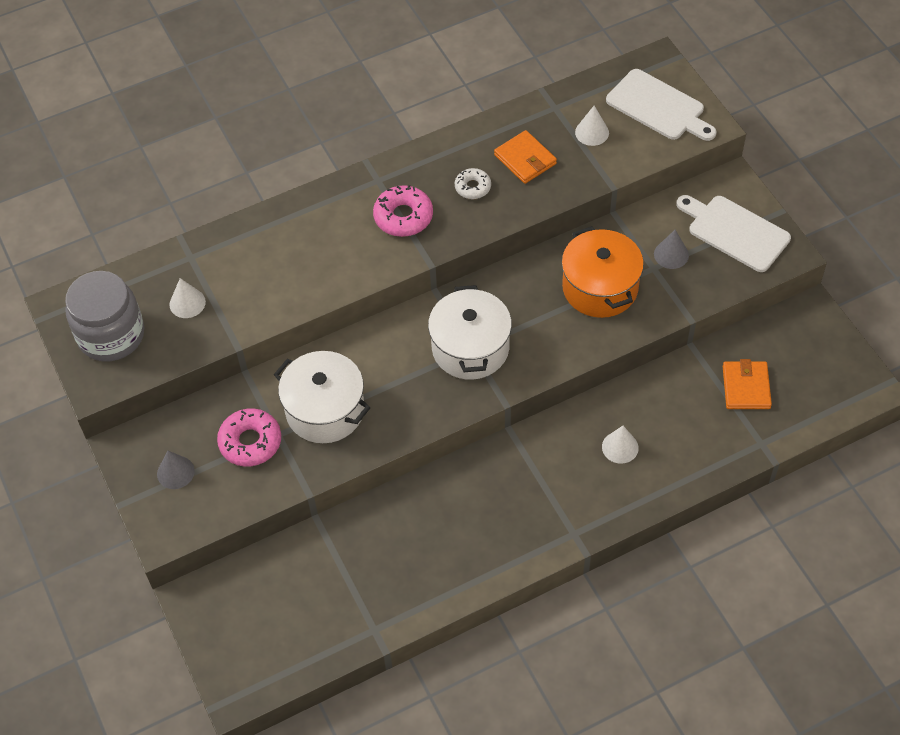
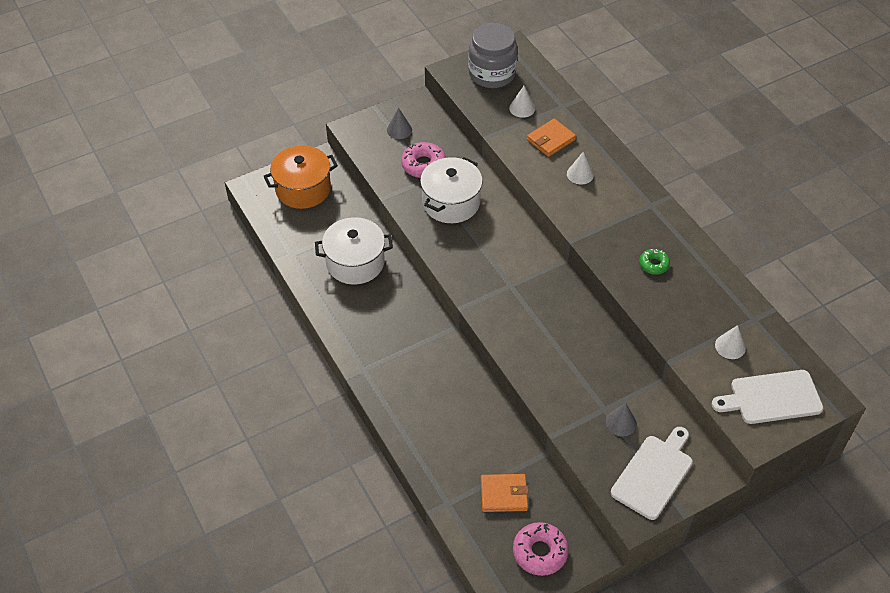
camera: 85 degrees right, 5 degrees down
(403, 217) = (616, 222): pink donut -> pink donut (540, 552)
(470, 348) = (511, 284): white pot -> white pot (355, 262)
(473, 187) = (653, 264): white donut -> green donut
(525, 159) = (690, 299): orange wallet -> orange wallet (551, 140)
(600, 287) = (579, 370): orange pot -> orange pot (303, 189)
(620, 447) = (441, 400): white cone -> white cone (580, 174)
(658, 107) = (771, 397): white cutting board -> white cutting board turned 45 degrees clockwise

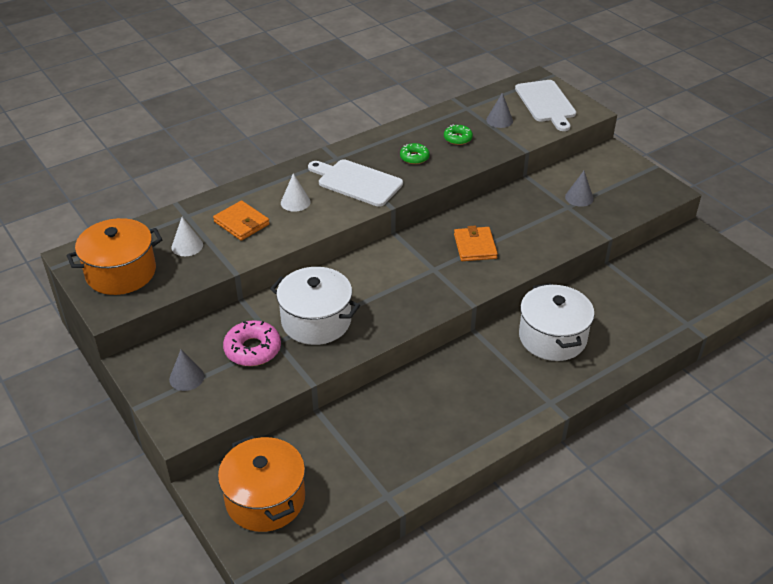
camera: 95 degrees left, 10 degrees down
(355, 262) = (393, 427): white pot -> white pot (552, 337)
(492, 74) = (121, 272): grey jar -> orange pot
(504, 494) = (661, 287): orange wallet -> orange wallet (475, 246)
(540, 552) = (709, 263): pink donut -> none
(654, 474) = (624, 180): white cutting board -> white cutting board (357, 182)
(690, 304) = (457, 138): none -> green donut
(730, 346) = (499, 120): white cone -> grey cone

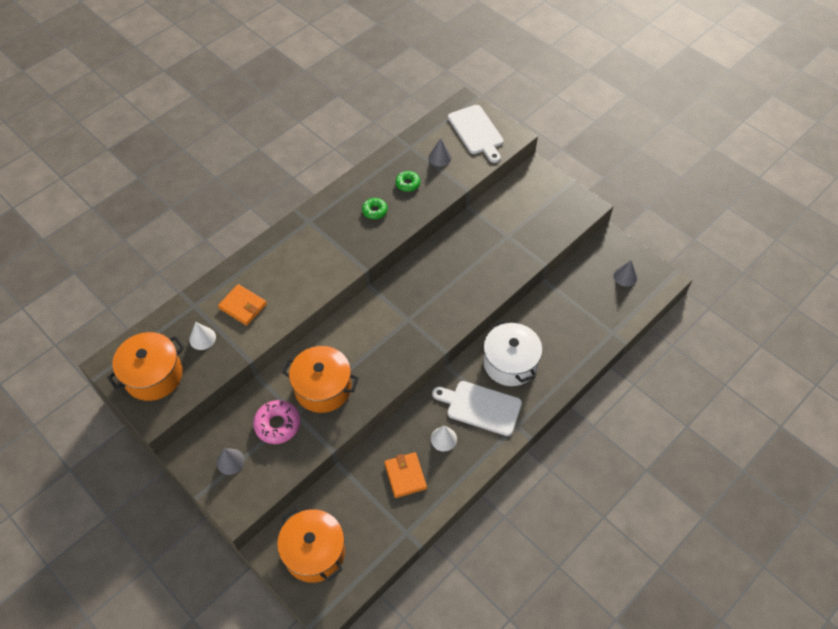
camera: 10 degrees left, 15 degrees up
(295, 202) = (283, 276): white cone -> white cone (443, 439)
(316, 321) = (323, 388): white pot -> orange pot
(357, 182) = (331, 246): white cutting board -> white cutting board (480, 407)
(475, 246) = (438, 290): orange wallet -> orange wallet (405, 476)
(579, 197) = (515, 225): grey cone -> grey cone (625, 276)

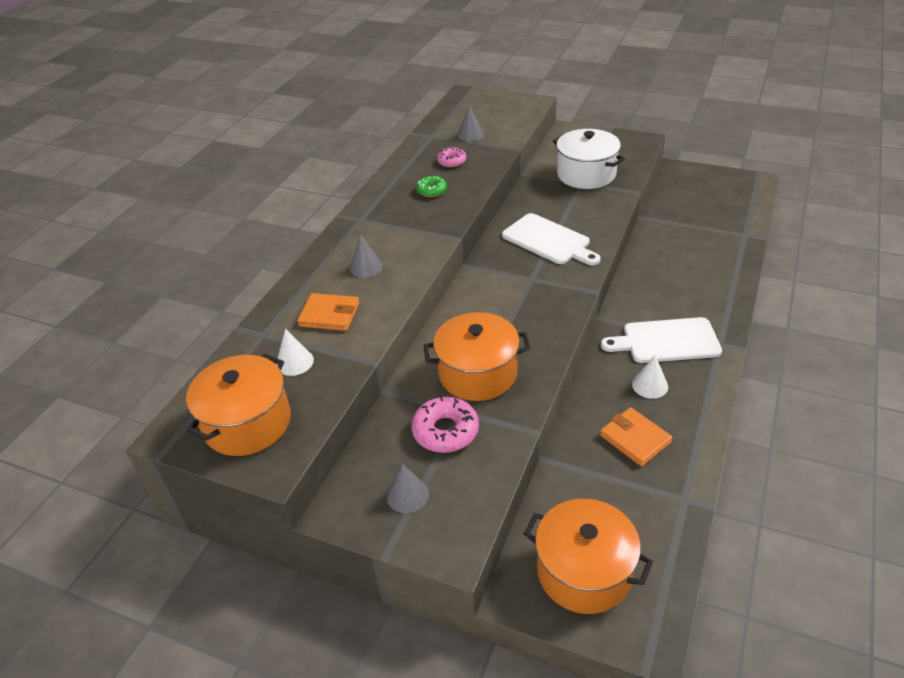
camera: 20 degrees left, 15 degrees down
(408, 184) = (452, 161): green donut -> pink donut
(476, 132) = (493, 109): white cutting board -> white cutting board (548, 241)
(510, 363) = (664, 292): white pot -> white pot (586, 174)
(625, 276) = (716, 190): grey cone -> grey cone (366, 267)

